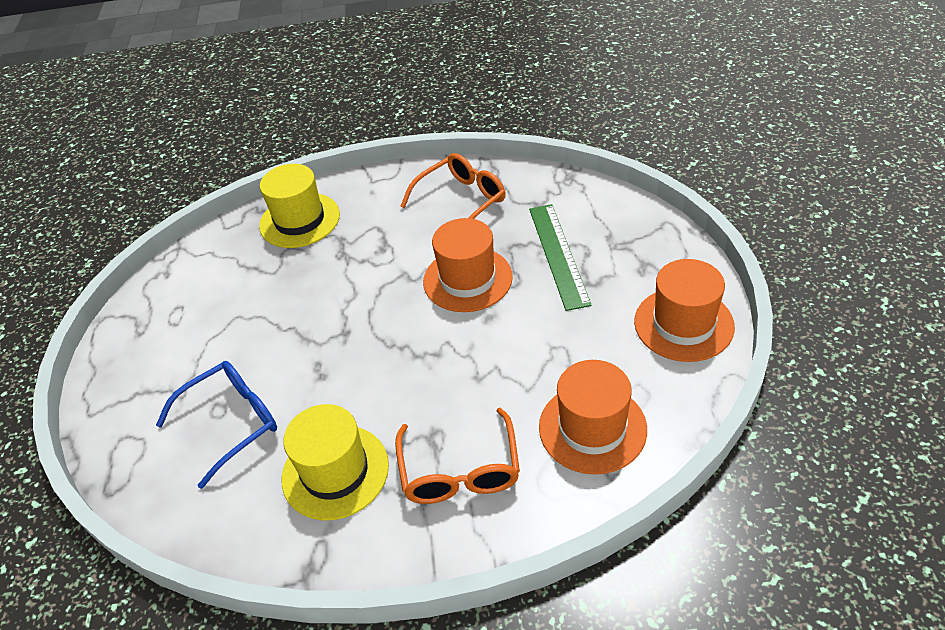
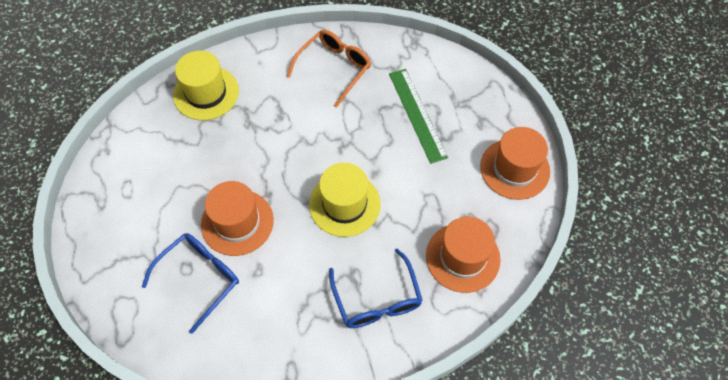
camera: 15 degrees left, 15 degrees up
(335, 471) = (288, 309): yellow hat -> yellow hat (344, 204)
(460, 471) = (377, 299): orange glasses -> blue glasses
(467, 279) = (353, 141): orange hat -> orange hat (237, 222)

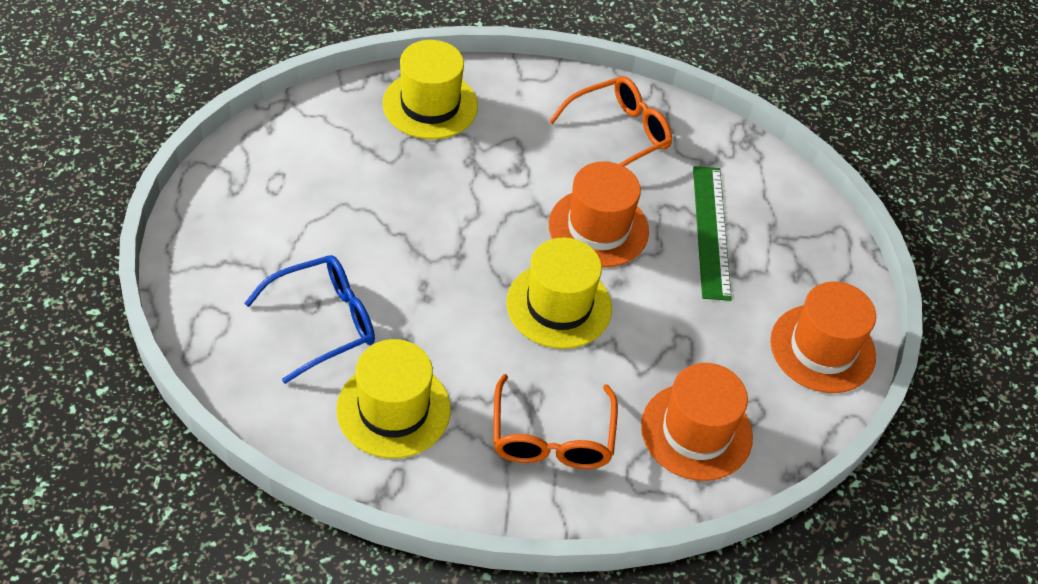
camera: 15 degrees right, 10 degrees down
(237, 222) = (403, 274): orange hat -> orange hat (598, 228)
(270, 321) = (393, 409): none -> yellow hat
(377, 299) = (552, 437): blue glasses -> orange glasses

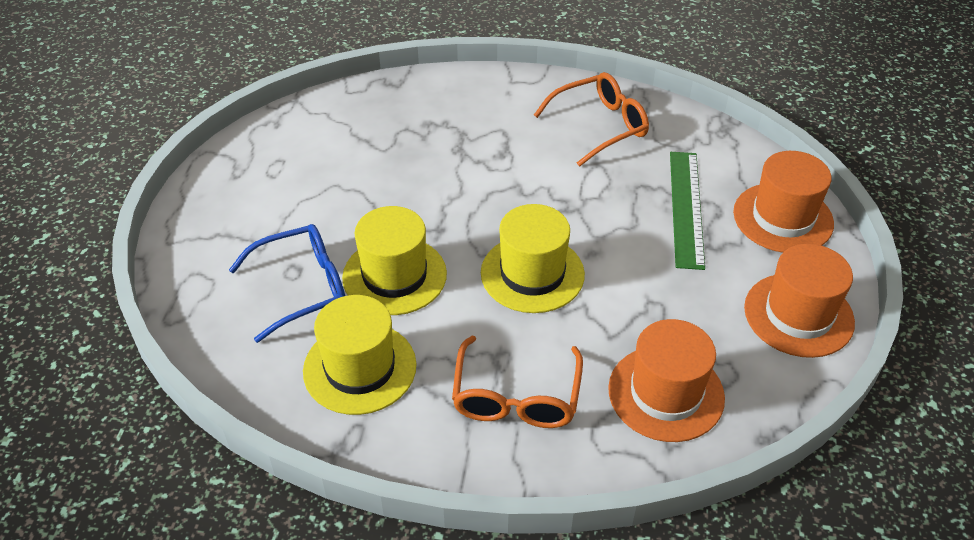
camera: 10 degrees right, 5 degrees down
(430, 105) = (425, 103): yellow hat -> yellow hat (394, 275)
(598, 228) = (575, 205): orange hat -> orange hat (783, 218)

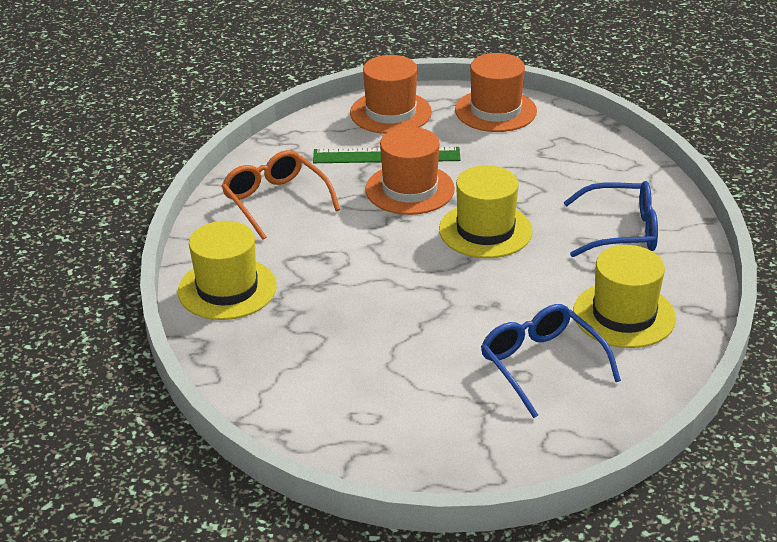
camera: 95 degrees left, 10 degrees down
(394, 275) = (509, 308): yellow hat -> yellow hat (227, 289)
(516, 397) = (621, 231): orange glasses -> blue glasses
(666, 393) = (591, 165): orange hat -> orange hat (410, 189)

